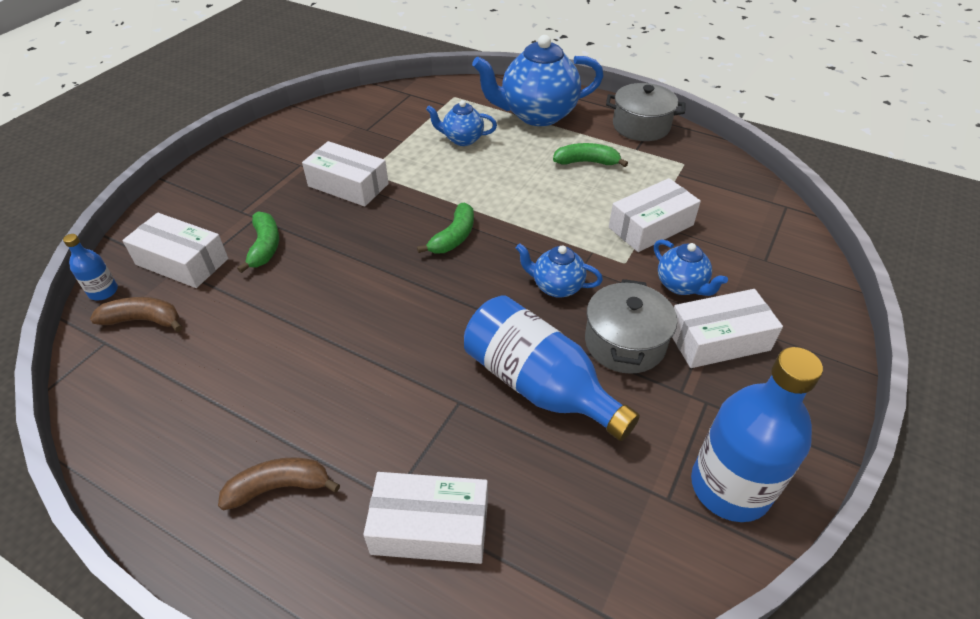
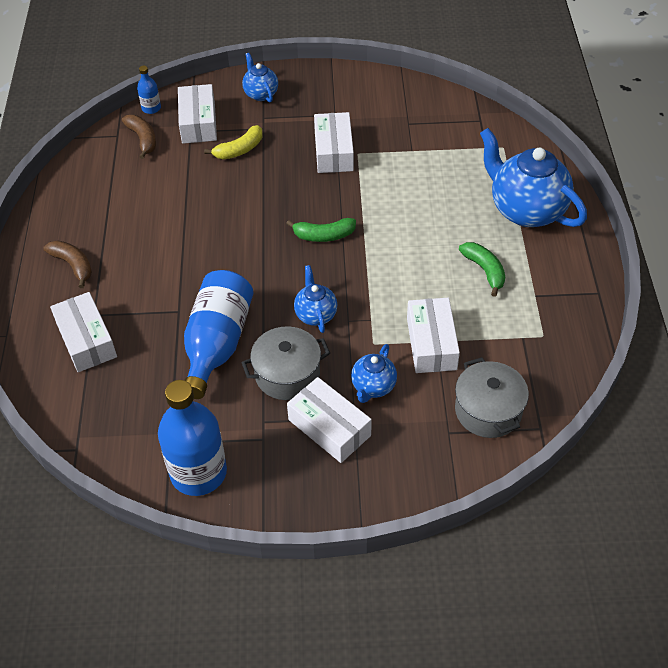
camera: 60 degrees right, 5 degrees up
(265, 247) = (239, 150): green banana -> yellow banana
(462, 139) = (446, 182): blue teapot -> blue teapot (260, 94)
(641, 126) = (576, 285): grey pot -> grey pot (488, 410)
(651, 226) = (431, 343): white box -> white box turned 60 degrees clockwise

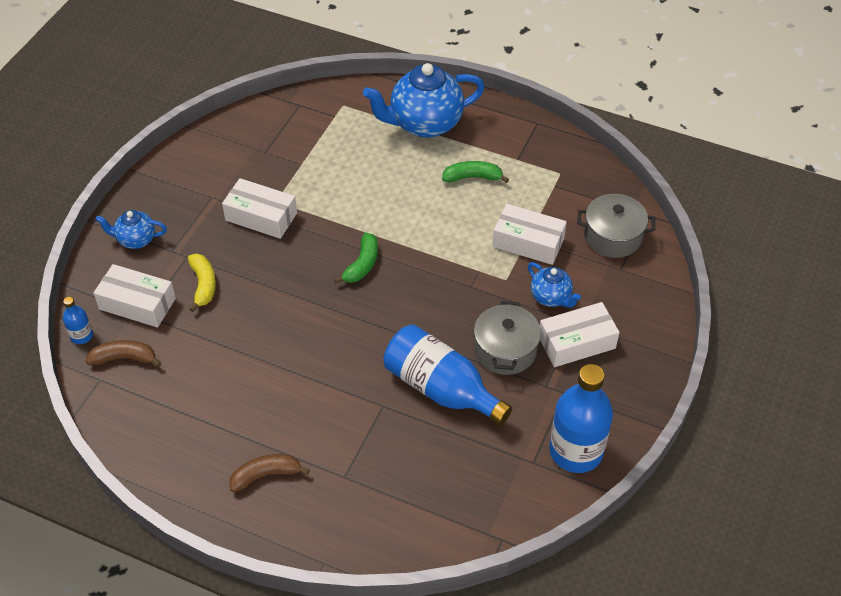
camera: 65 degrees left, 0 degrees up
(86, 340) = (374, 492): white box -> none
(315, 314) = (451, 305): blue teapot -> none

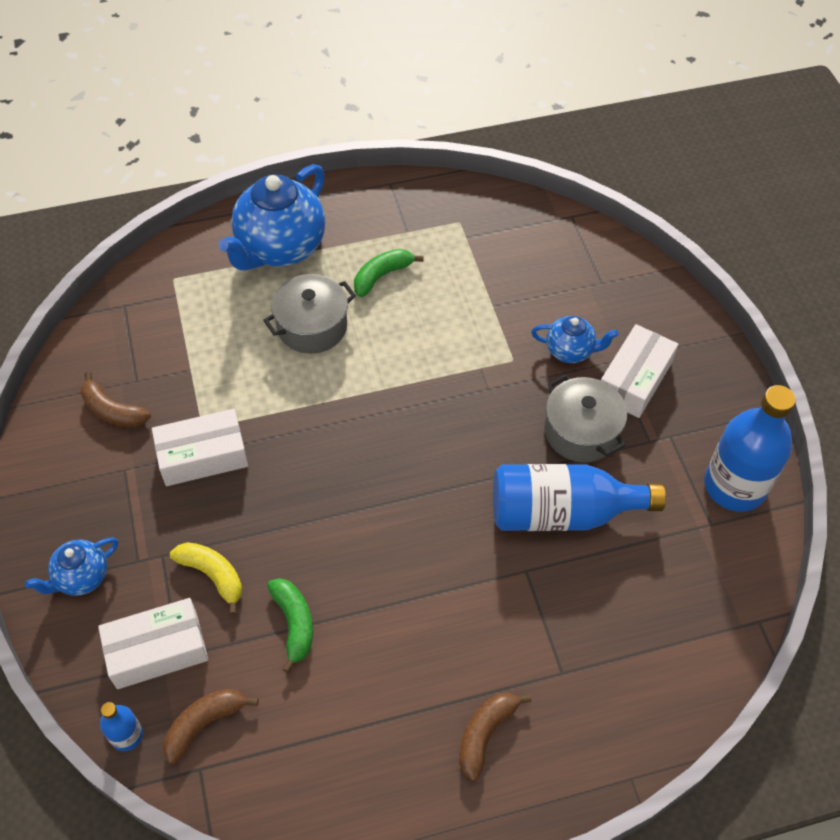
camera: 40 degrees left, 5 degrees up
(236, 161) = (113, 411): none -> brown banana
(362, 264) = (361, 437): green banana -> green banana (294, 623)
(528, 242) = (497, 309): white box -> none
(613, 236) = (565, 255): grey pot -> grey pot (312, 326)

